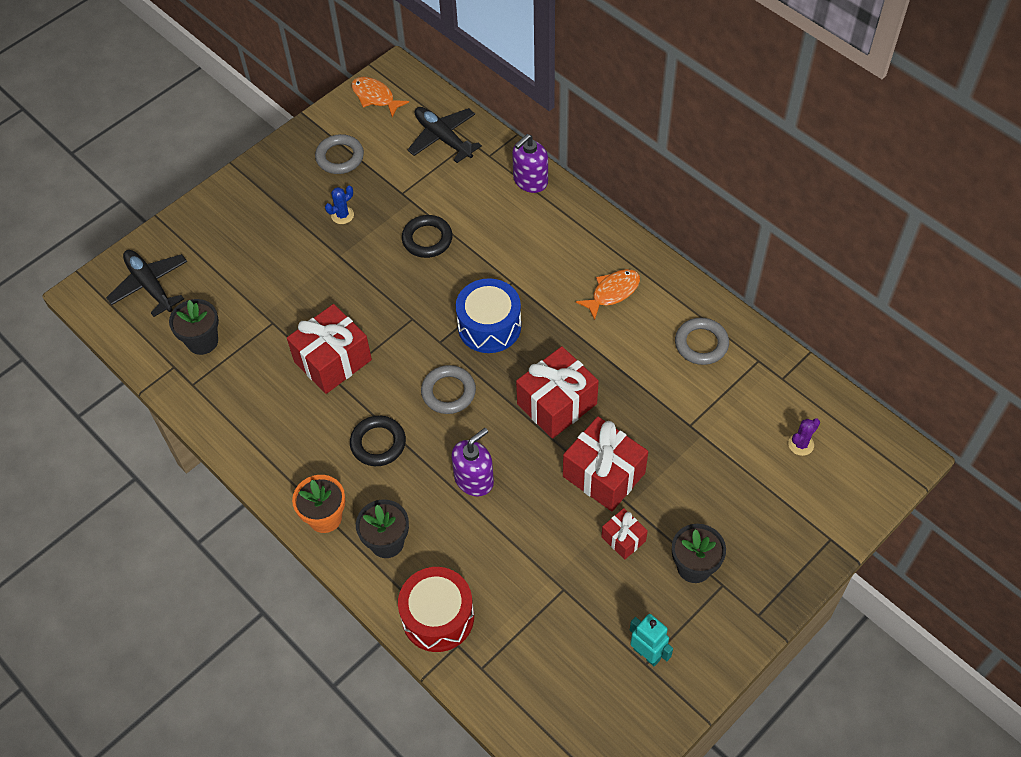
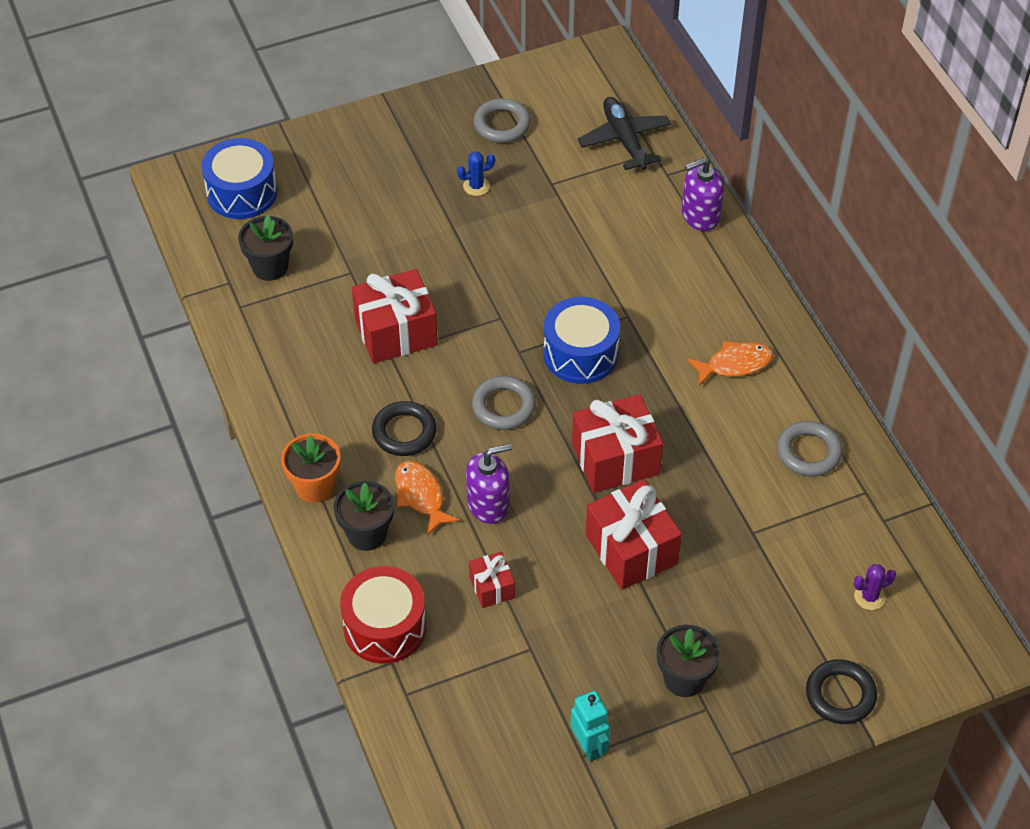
camera: 20 degrees right, 5 degrees down
(150, 285) = (242, 192): black plane -> blue drum
(375, 97) = (570, 73): orange fish -> orange fish (421, 496)
(427, 239) = (556, 241): black ring -> black ring (840, 695)
(623, 539) = (620, 622): red gift -> red gift (492, 587)

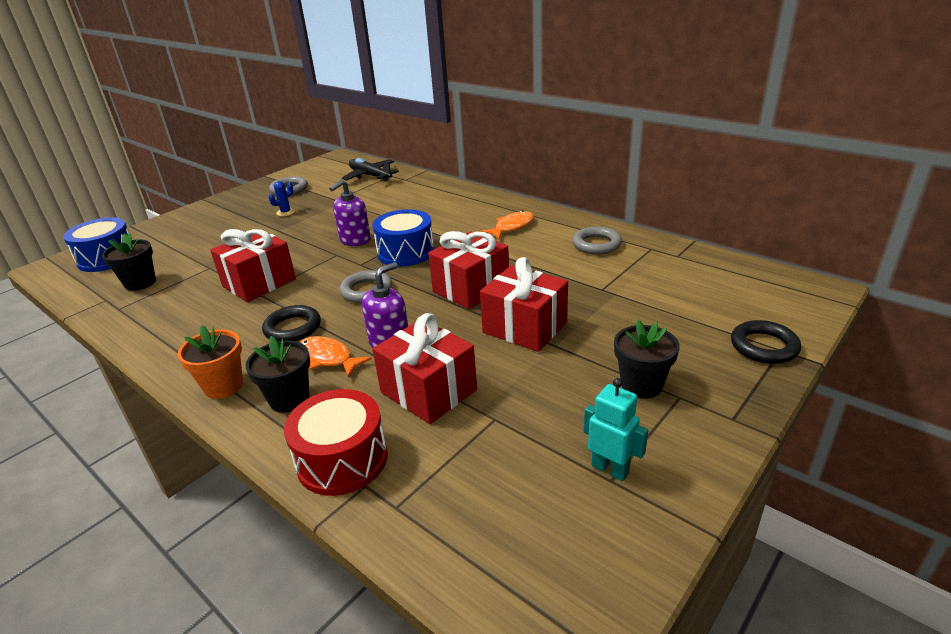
camera: 25 degrees left, 20 degrees down
(492, 587) = (428, 391): red gift -> red gift, size x1.91
(700, 216) = (437, 186): purple soap dispenser -> purple soap dispenser (355, 240)
(869, 597) = (714, 290): purple cactus -> none

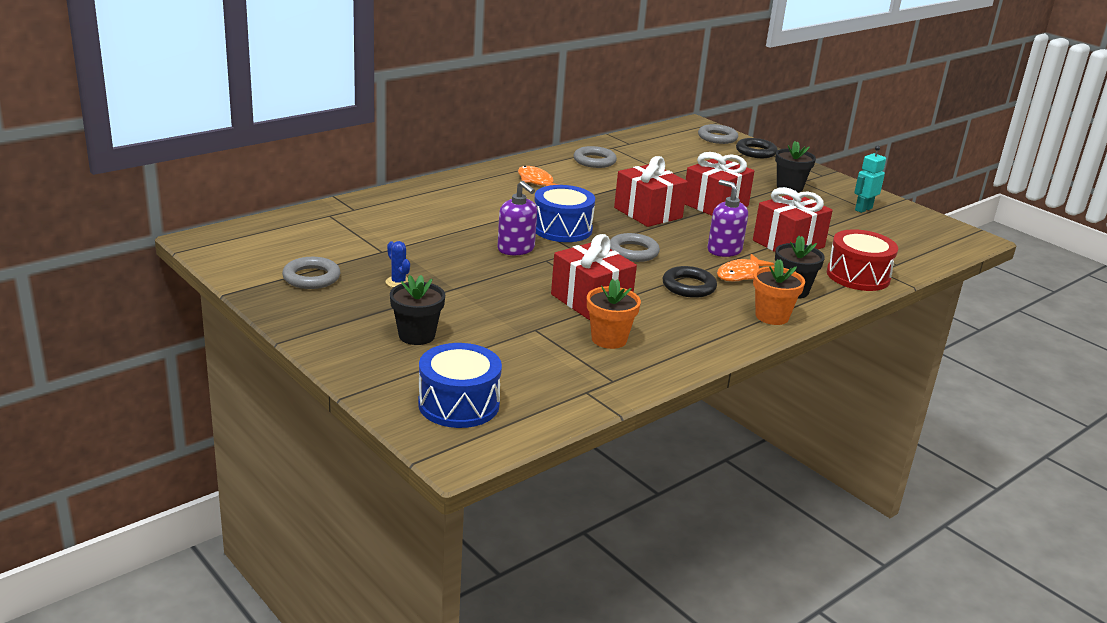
camera: 85 degrees left, 5 degrees down
(140, 283) = (553, 371): black flower pot -> black flower pot (416, 335)
(187, 299) = (609, 339): none -> orange flower pot
(370, 176) = (317, 226): black plane -> none
(783, 310) = (717, 138): none -> grey ring

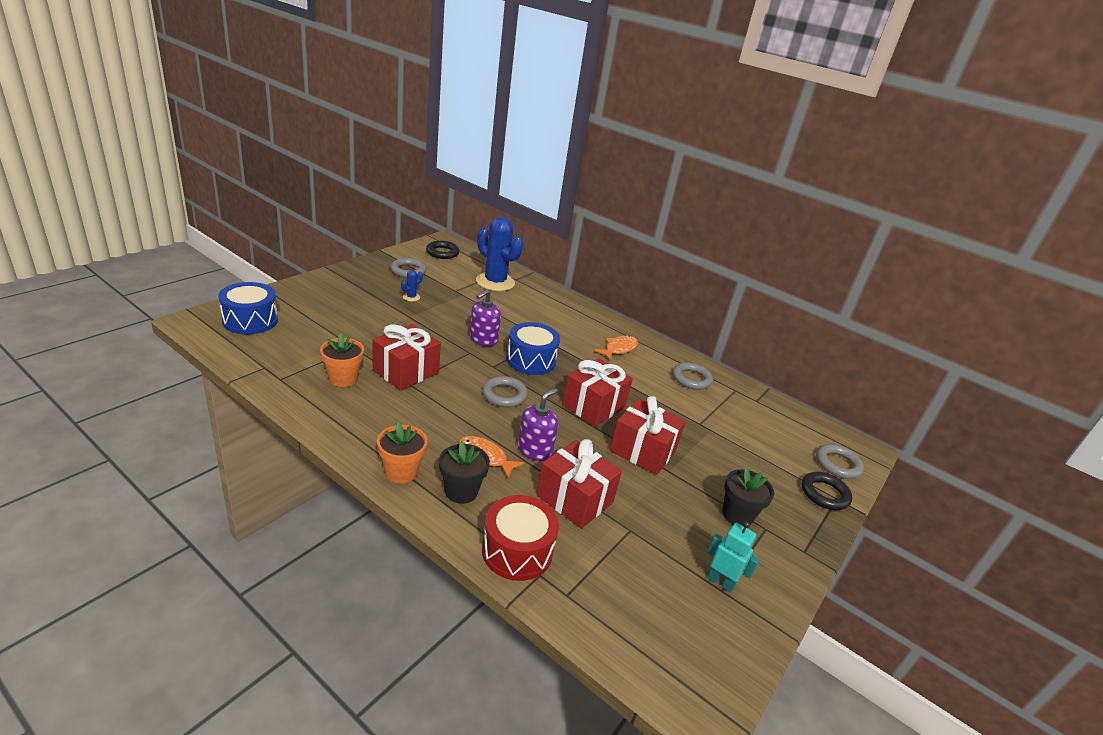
camera: 75 degrees right, 5 degrees up
(361, 223) = (495, 282): none -> blue cactus
(416, 335) = (338, 305): black flower pot -> none
(688, 286) = (448, 423): black ring -> black ring (442, 252)

